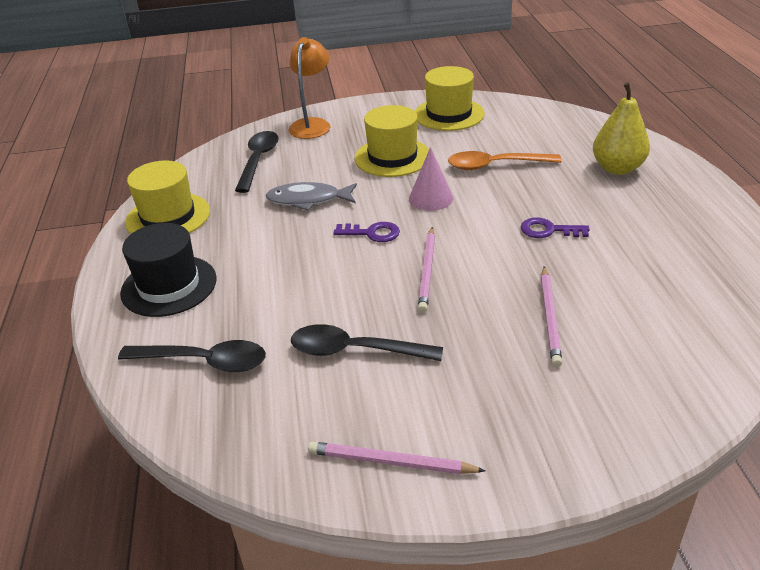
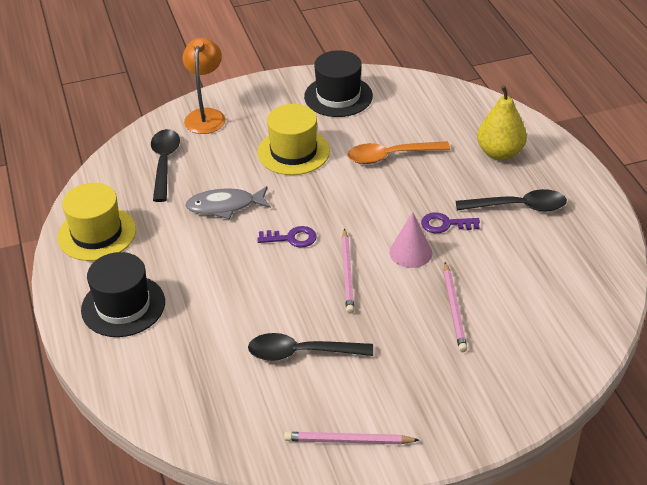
camera: 10 degrees left, 5 degrees up
(204, 361) = (178, 374): black spoon -> black spoon (518, 207)
(431, 198) = (337, 196): pink cone -> pink cone (410, 252)
(449, 114) = (338, 96): yellow hat -> black hat

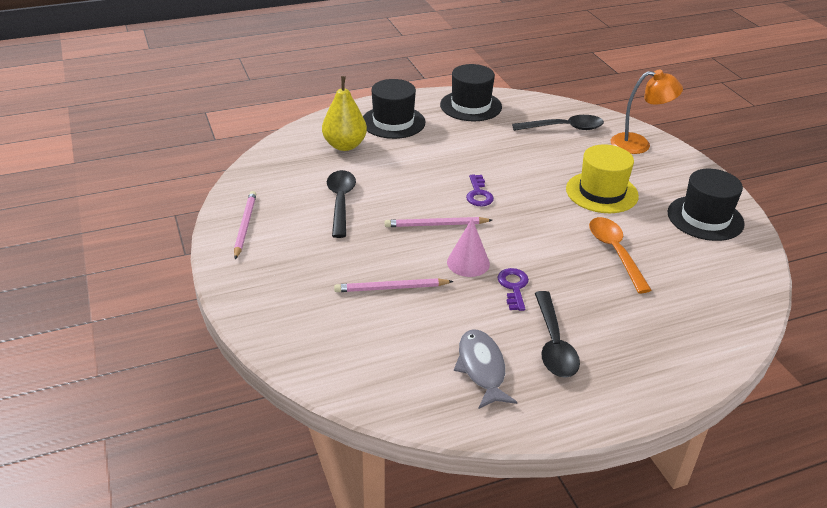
camera: 85 degrees right, 5 degrees down
(97, 233) = (471, 106): yellow hat -> black hat
(225, 206) = (514, 159): grey fish -> grey fish (482, 368)
(500, 153) = (648, 335): yellow pear -> yellow pear (345, 145)

